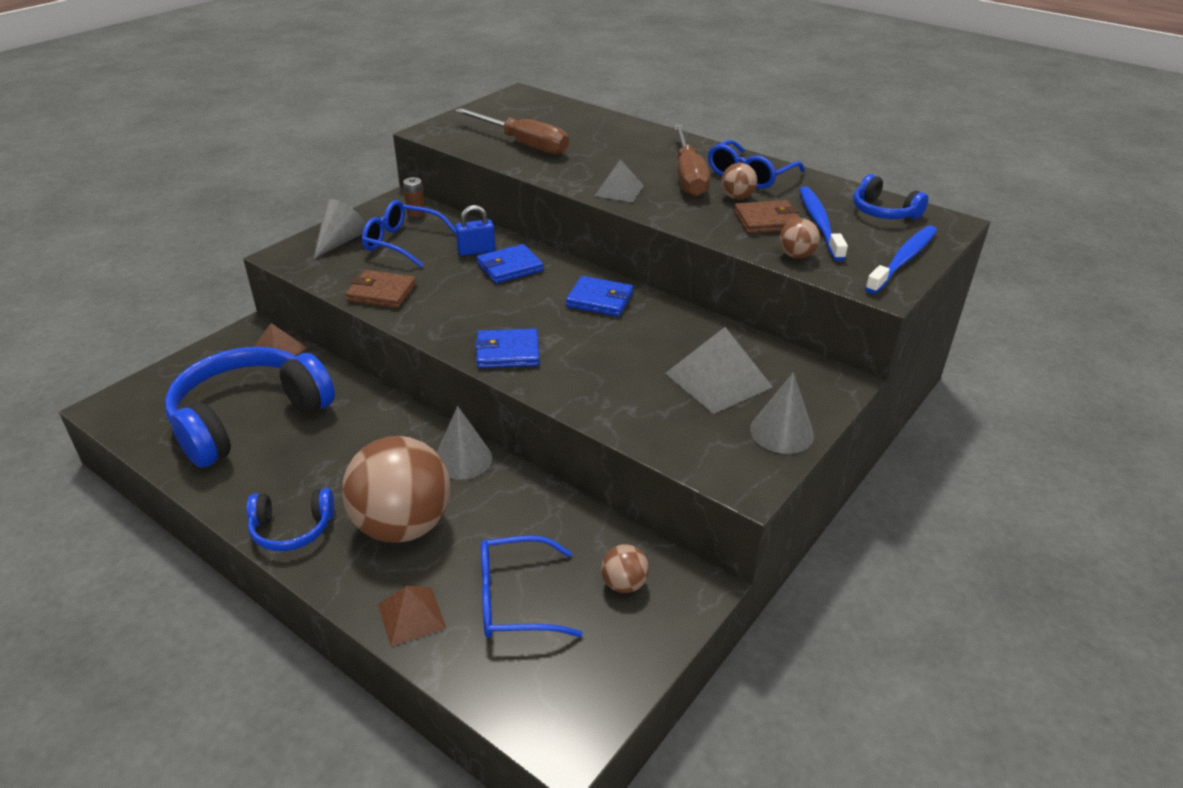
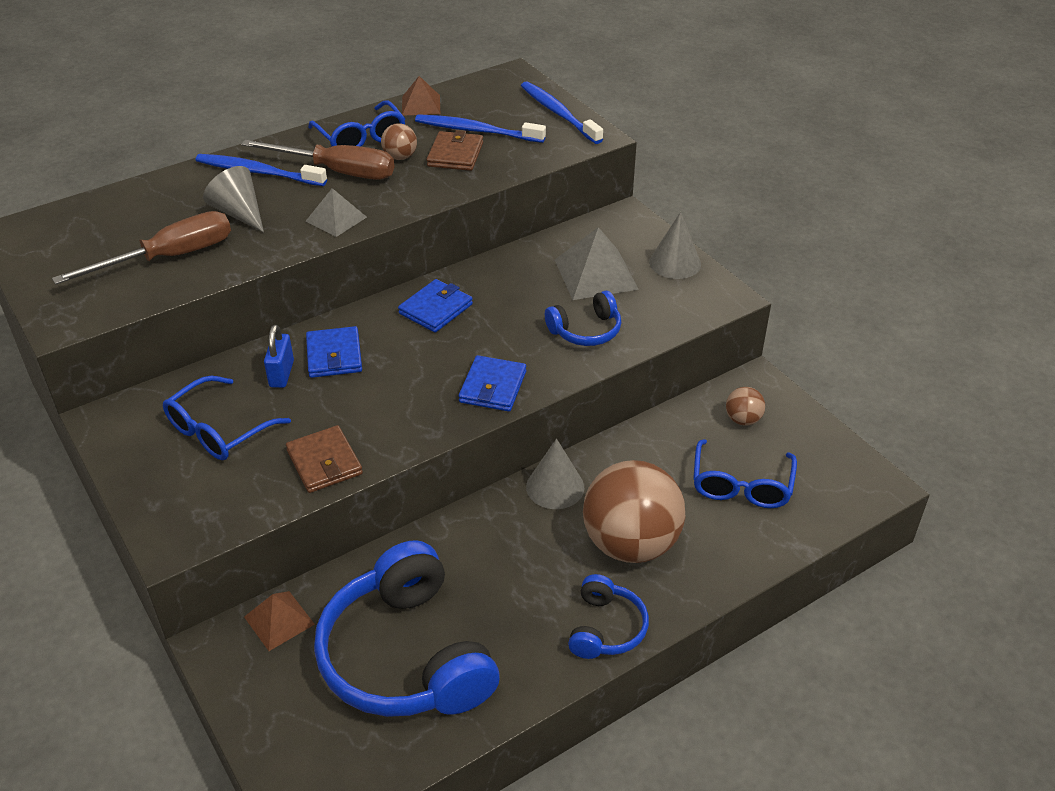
camera: 70 degrees left, 5 degrees up
(341, 241) = (175, 485): grey cone -> grey cone (239, 213)
(382, 293) = (324, 462): brown wallet -> brown wallet turned 60 degrees counterclockwise
(411, 616) = (742, 553): brown pyramid -> brown pyramid (421, 105)
(416, 213) = (150, 408): brown battery -> none
(658, 148) = (258, 172): none -> blue toothbrush
(796, 255) = (523, 158): brown ball -> none
(883, 212) = (477, 96): blue headphones -> blue headphones (586, 330)

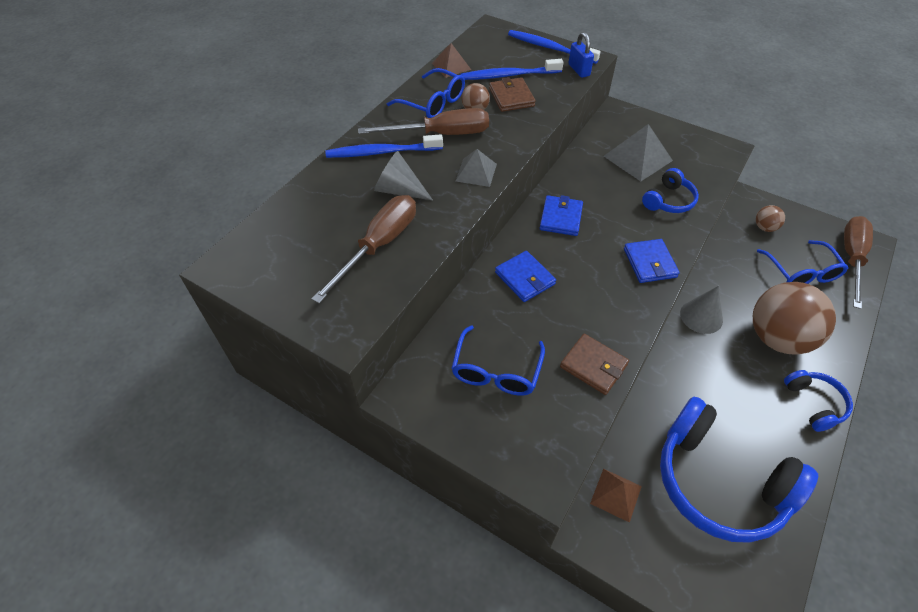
camera: 25 degrees left, 10 degrees up
(281, 374) = (501, 307): blue padlock -> blue padlock (579, 70)
(675, 263) = (676, 135): grey cone -> none
(831, 494) = (851, 258): none -> brown screwdriver

